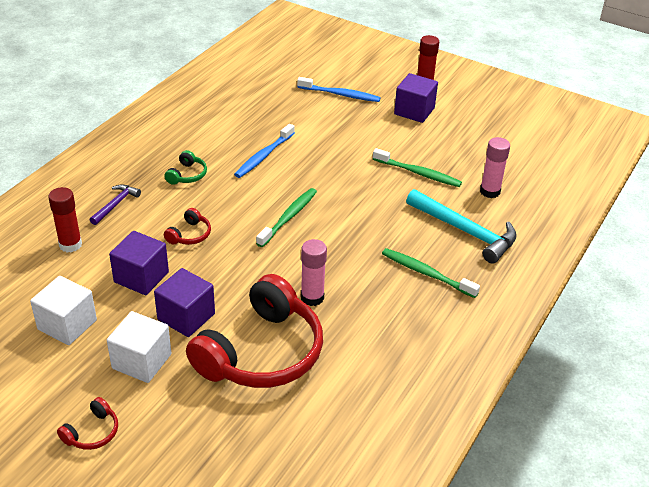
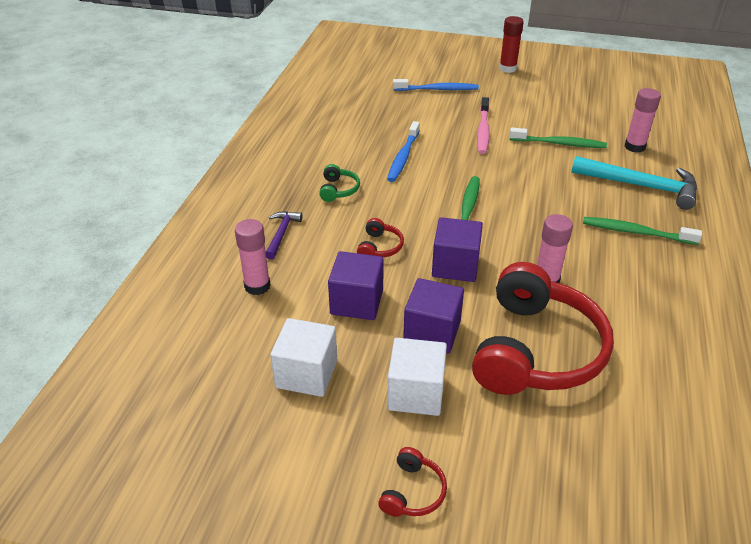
camera: 15 degrees left, 0 degrees up
(70, 245) = (257, 286): red glue stick -> pink glue stick
(354, 145) = (483, 131): none -> pink toothbrush
(414, 111) = (515, 91): purple cube -> purple cube (455, 266)

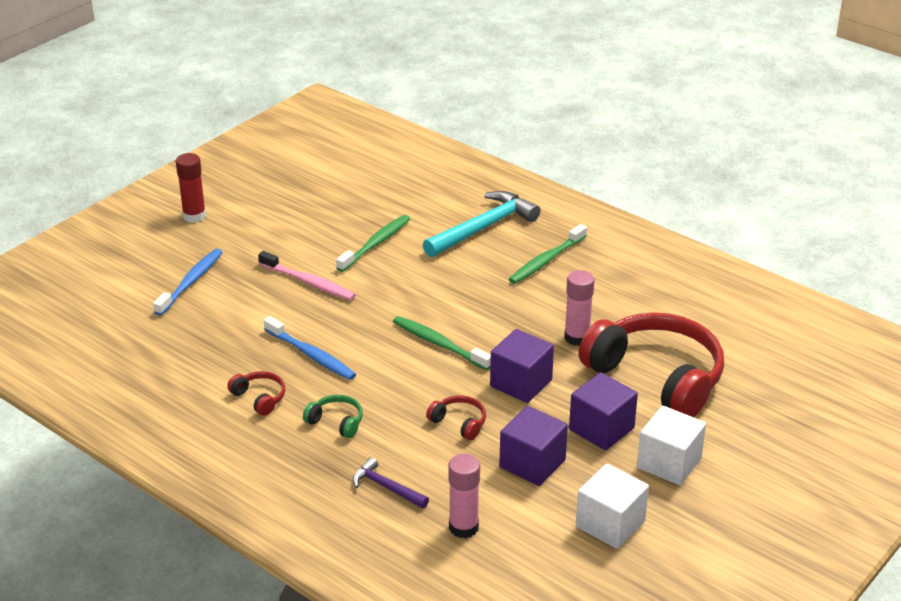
camera: 65 degrees left, 5 degrees down
(413, 492) = (769, 499): red headphones -> red headphones (259, 398)
(634, 147) = (419, 203): pink glue stick -> none

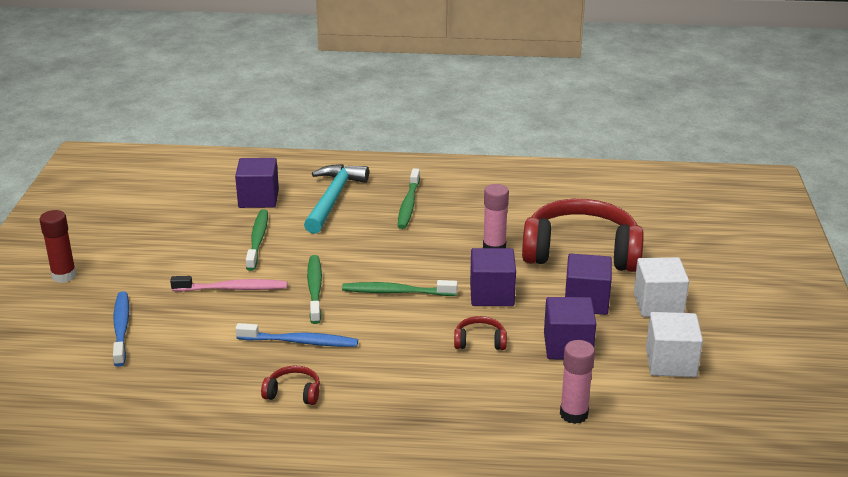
camera: 35 degrees left, 5 degrees down
(336, 422) = (382, 383): green headphones -> none
(374, 311) = (315, 289): none -> green toothbrush
(386, 487) = (480, 413): purple hammer -> none
(418, 202) = (258, 199): none -> purple cube

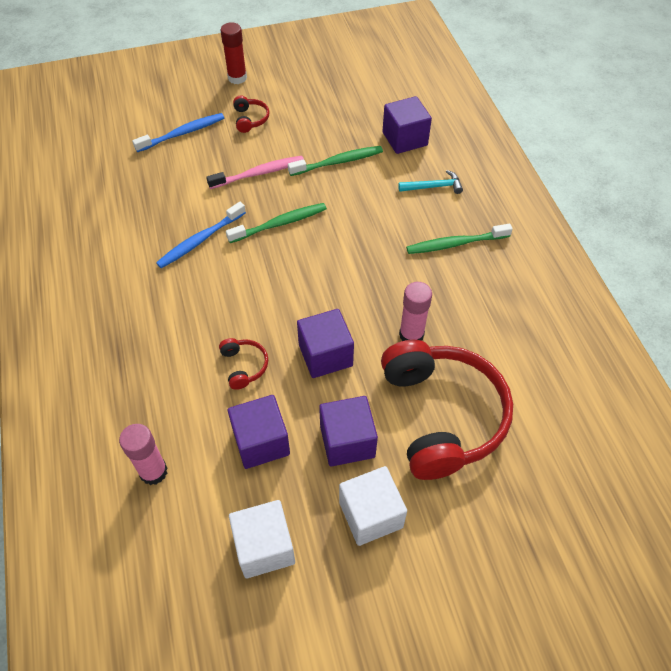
camera: 70 degrees right, 25 degrees up
(233, 288) = (259, 173): pink toothbrush -> pink toothbrush turned 90 degrees counterclockwise
(293, 393) = (131, 259): red headphones -> red headphones (250, 119)
(300, 342) = (200, 240): blue toothbrush -> blue toothbrush turned 60 degrees clockwise
(333, 199) = (434, 187): turquoise hammer -> turquoise hammer, size x0.53
(396, 292) = (299, 280): green toothbrush -> none

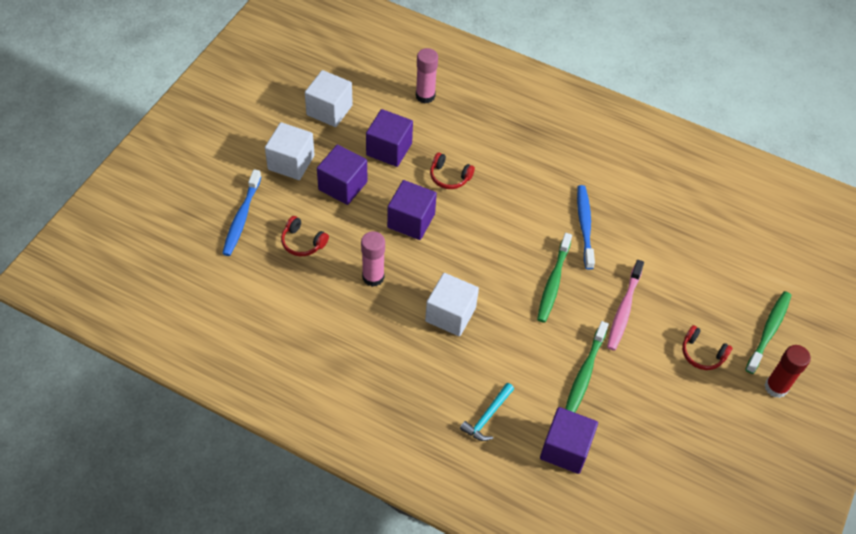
camera: 130 degrees right, 0 degrees up
(182, 133) = (725, 294): blue toothbrush -> blue toothbrush (241, 218)
(382, 261) = (450, 314): none -> white cube
(442, 415) = (302, 242): red headphones -> red headphones, size x0.40
(455, 244) = (415, 375): green toothbrush -> green toothbrush (768, 331)

